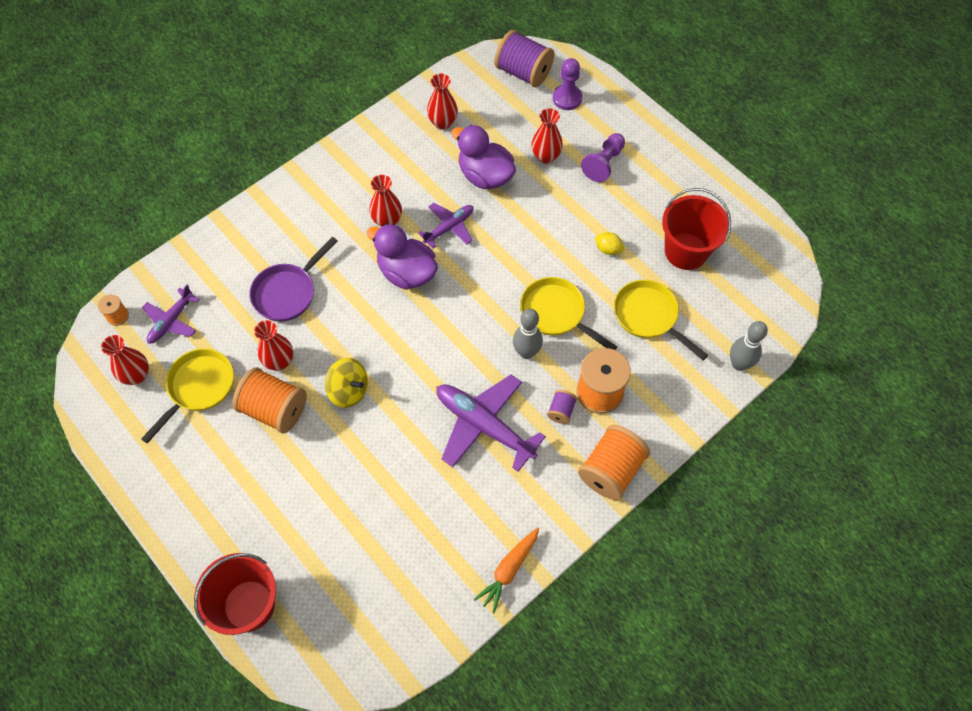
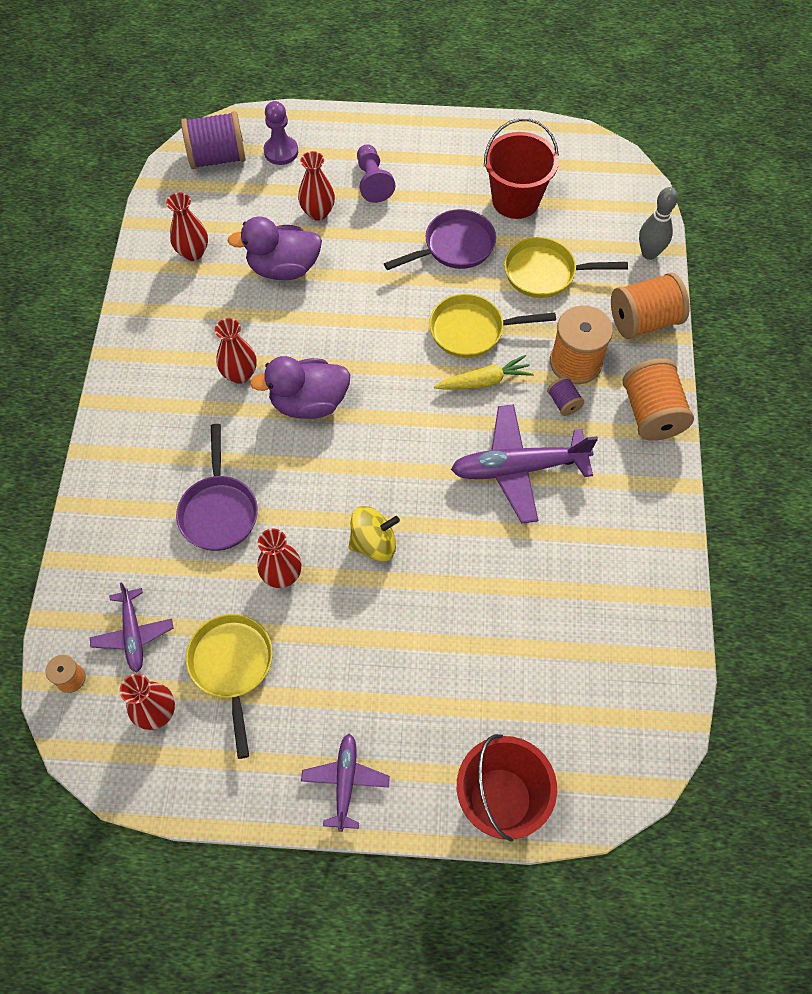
camera: 45 degrees left, 0 degrees up
(274, 409) = (326, 619): orange spool -> orange spool (643, 321)
(449, 227) = (302, 335): purple plane -> purple plane (345, 782)
(508, 570) = (667, 561): orange carrot -> none
(526, 352) = (484, 381): grey bowling pin -> yellow carrot
(608, 249) = (454, 247): yellow lemon -> purple pan

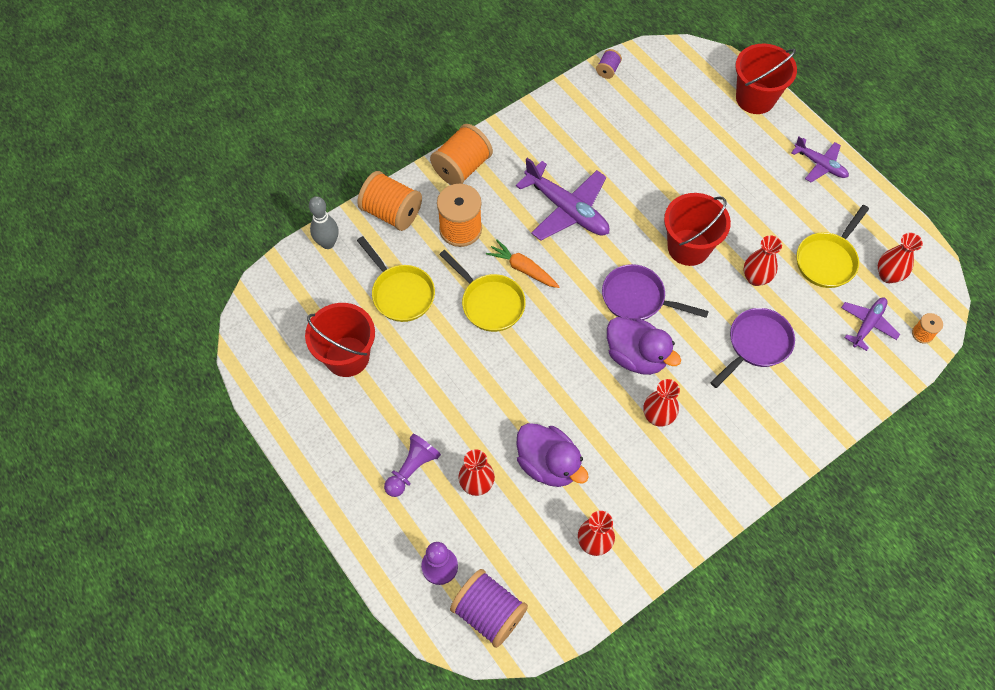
camera: 130 degrees left, 0 degrees up
(345, 782) = (820, 165): purple plane -> purple plane turned 105 degrees counterclockwise
(374, 543) = (688, 247): yellow spinning top -> red bucket
(454, 247) = (427, 365): purple pan -> purple pan (637, 298)
(484, 381) = (522, 268): yellow carrot -> orange carrot
(563, 402) = (497, 216): purple spool -> purple spool (608, 70)

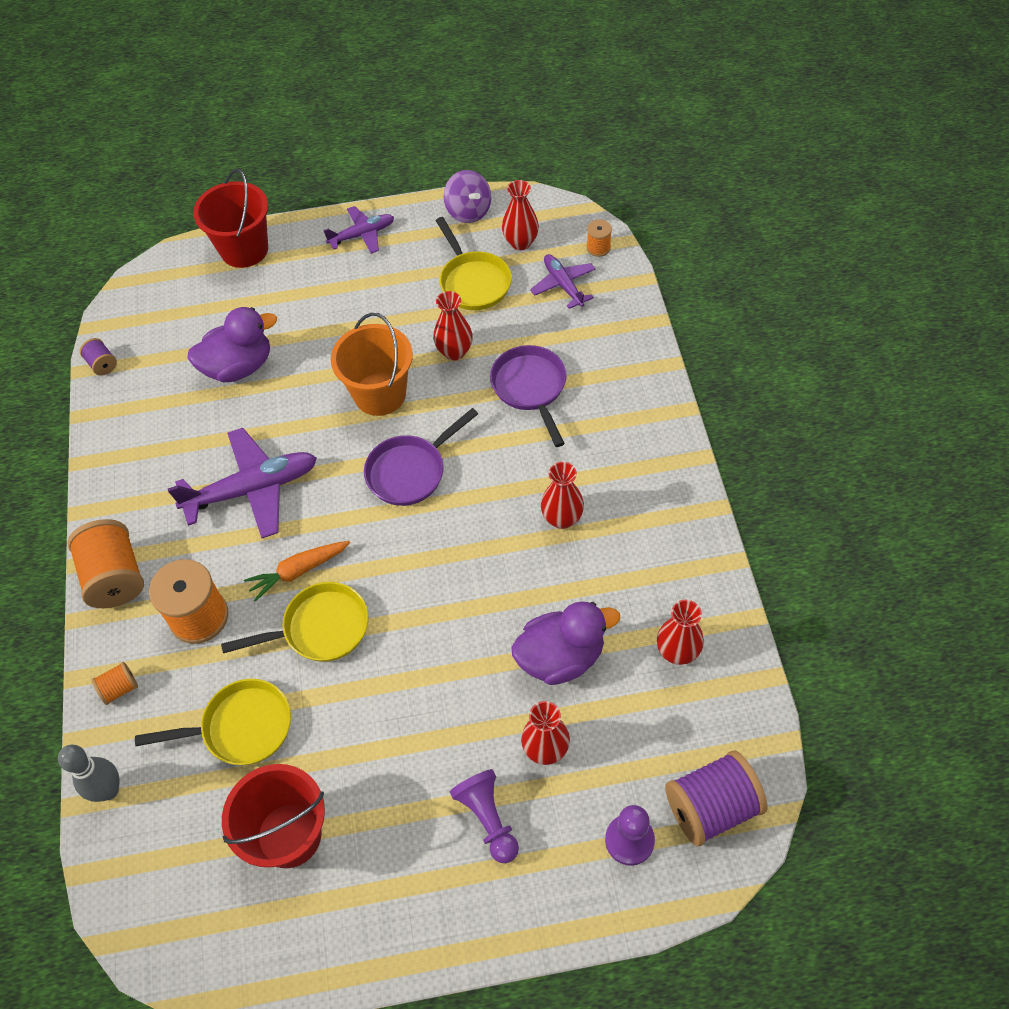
camera: 60 degrees left, 5 degrees down
(392, 212) = (119, 688): orange spool -> orange spool, size x0.48
(636, 356) = (479, 505): purple duck -> purple duck (239, 367)
(688, 247) = (380, 394): red bucket -> orange bucket
(893, 224) = (468, 211): none -> purple spinning top

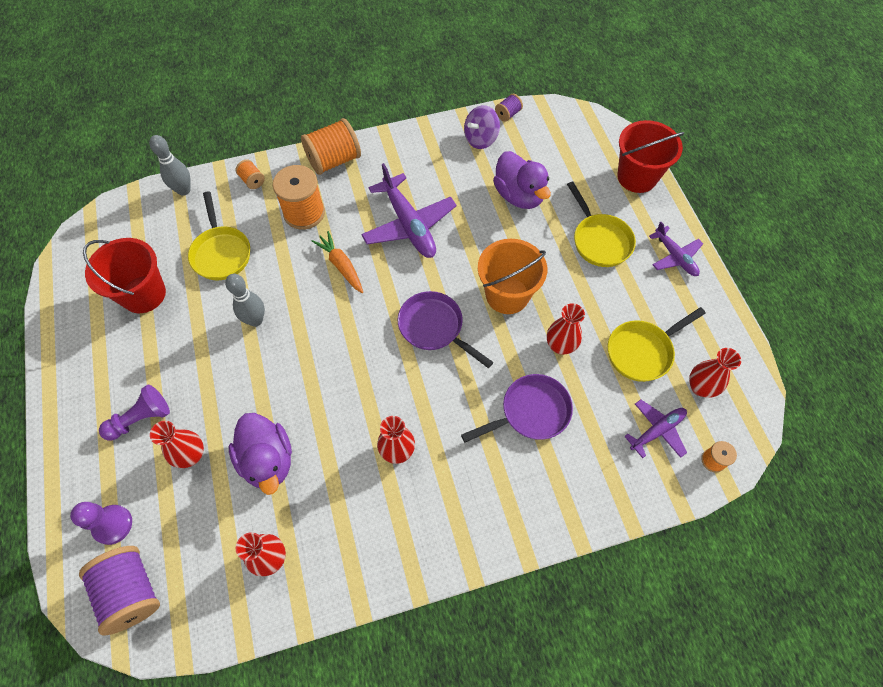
camera: 80 degrees right, 5 degrees up
(320, 628) = (295, 287): yellow pan -> yellow pan (599, 240)
(362, 677) = (255, 320): none -> grey bowling pin
(468, 211) = (727, 337): purple spinning top -> purple spinning top (480, 139)

